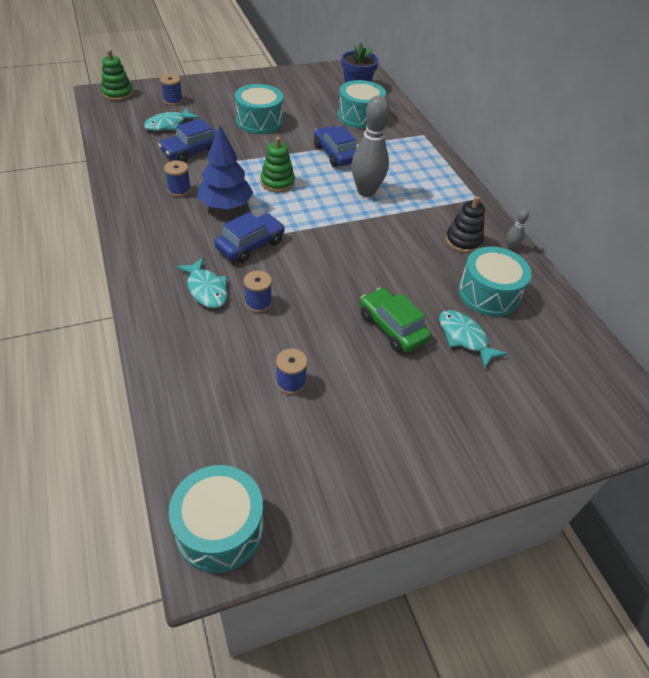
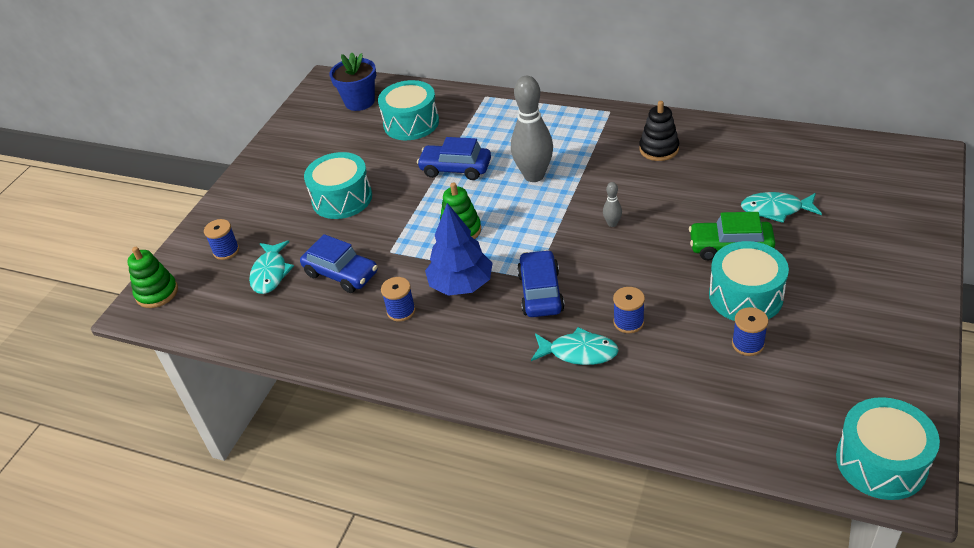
camera: 40 degrees left, 5 degrees down
(192, 151) = (341, 273): blue car -> blue car turned 60 degrees counterclockwise
(488, 294) = (736, 169): turquoise drum -> turquoise drum (745, 296)
(510, 247) = (690, 125): grey bowling pin -> grey bowling pin (612, 223)

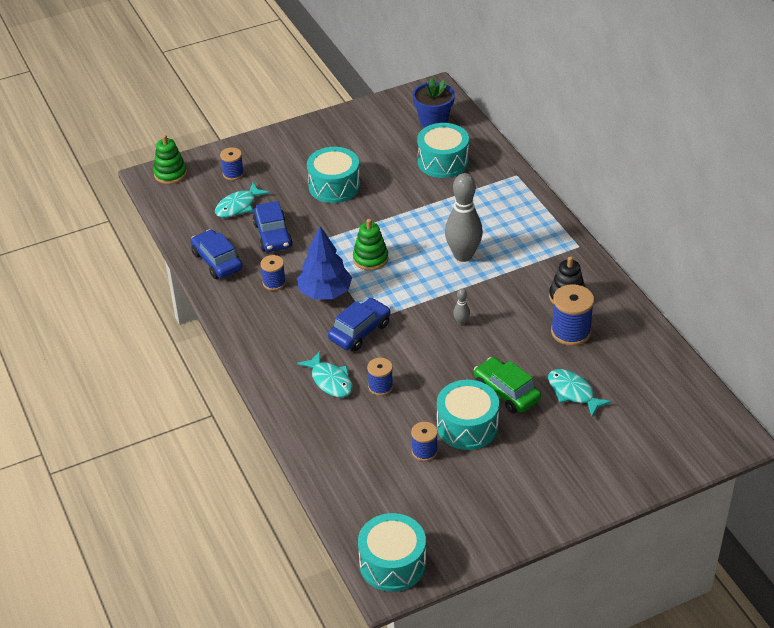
camera: 40 degrees right, 0 degrees up
(455, 169) = (424, 215): blue car -> blue car (217, 261)
(702, 170) = (570, 332): none -> blue spool

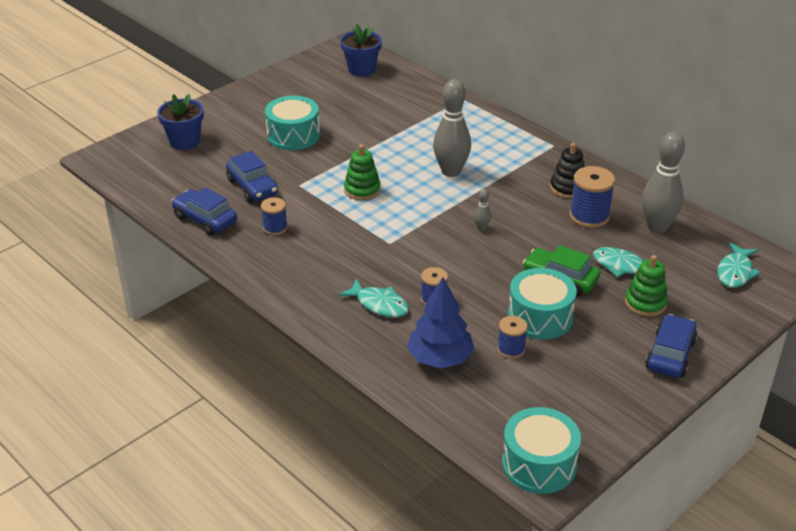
camera: 20 degrees left, 5 degrees down
(170, 174) = (118, 152): green stacking toy -> green stacking toy (645, 303)
(233, 174) = (184, 141): blue spool -> blue flower pot
(238, 206) = (204, 168): turquoise fish -> turquoise fish (735, 272)
(325, 292) = (332, 227): blue tree -> blue tree (440, 358)
(359, 331) = (385, 254): blue car -> blue car (670, 354)
(443, 161) = (388, 99): turquoise drum -> none
(631, 358) = (657, 227): none -> grey bowling pin

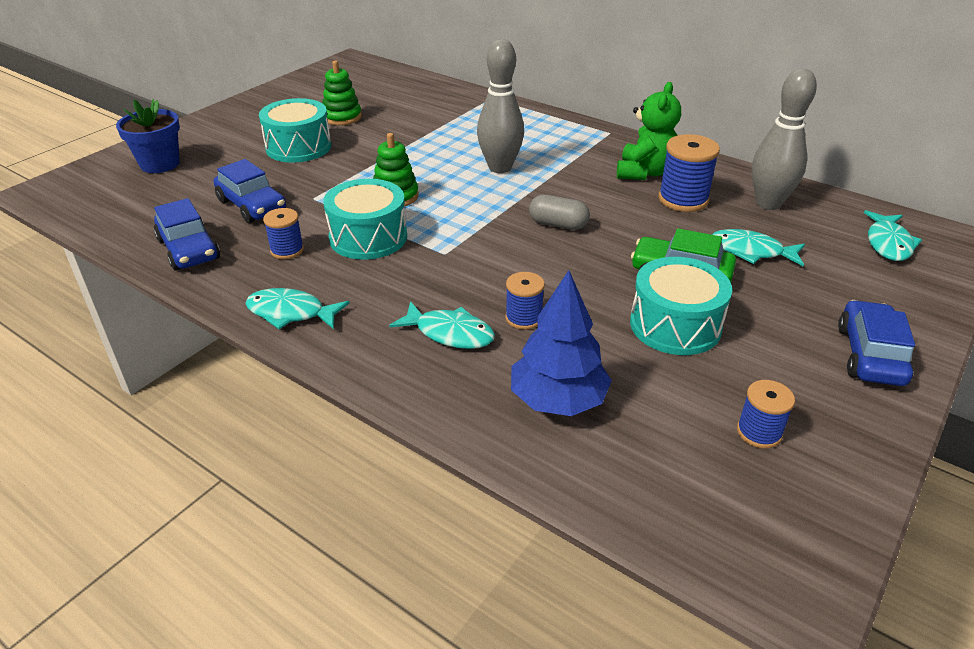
camera: 10 degrees left, 0 degrees up
(205, 220) = (189, 249): blue car -> blue car turned 150 degrees counterclockwise
(273, 277) = (291, 313): none -> turquoise fish
(361, 69) = (369, 80): blue flower pot -> none
(482, 228) = (558, 224): grey bowling pin -> grey capsule
(511, 349) = (654, 374): blue spool -> blue spool (759, 432)
(539, 464) = (770, 556): turquoise drum -> turquoise drum (368, 237)
(568, 188) = (645, 172): black stacking toy -> green teddy bear
(645, 303) = (801, 292): green stacking toy -> green stacking toy (342, 117)

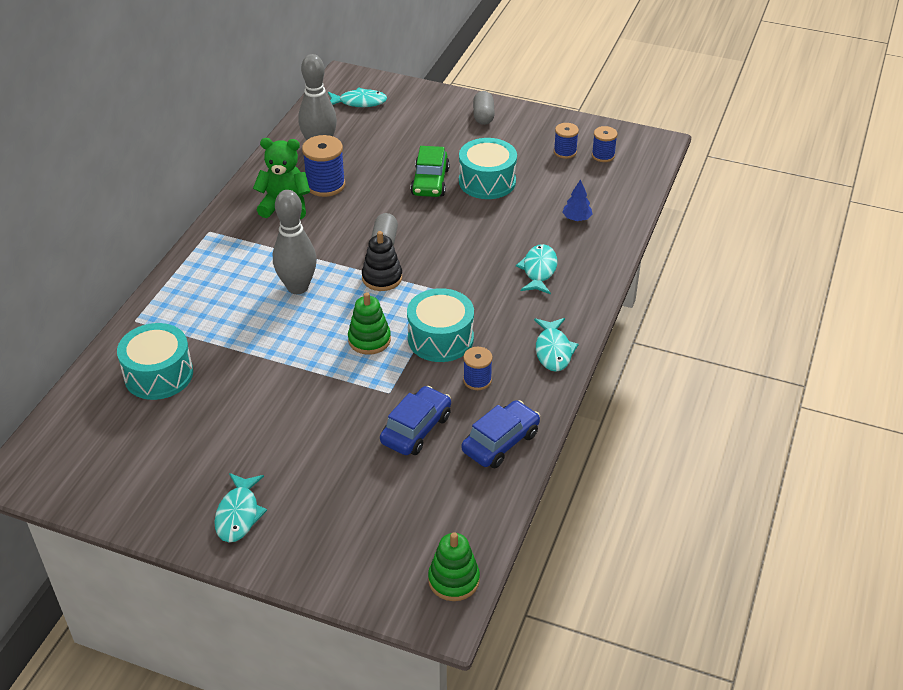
camera: 105 degrees left, 5 degrees up
(160, 164) = (356, 540): blue flower pot -> none
(298, 147) = (288, 438): turquoise drum -> turquoise drum (158, 374)
(342, 117) = (205, 426): green stacking toy -> green stacking toy (453, 580)
(491, 215) = (382, 278): none -> black stacking toy
(523, 318) = (508, 241): blue spool -> blue spool (603, 155)
(558, 400) = (576, 218): blue tree -> blue tree, size x0.52
(751, 251) = (390, 154): turquoise fish -> turquoise fish (238, 514)
(870, 355) = (483, 116): blue car -> grey capsule

